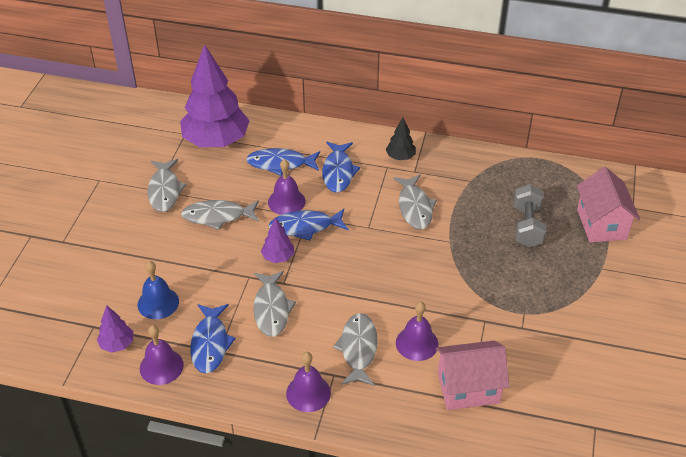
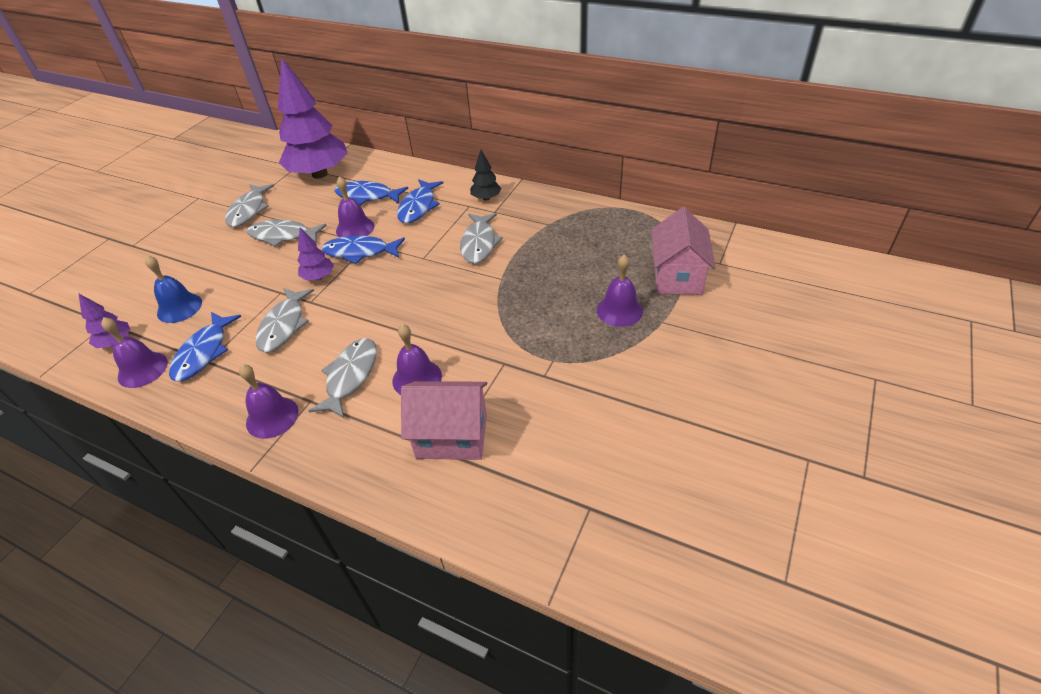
camera: 15 degrees right, 0 degrees up
(527, 226) = (592, 271): grey dumbbell -> none
(563, 261) = (619, 310): none -> purple bell

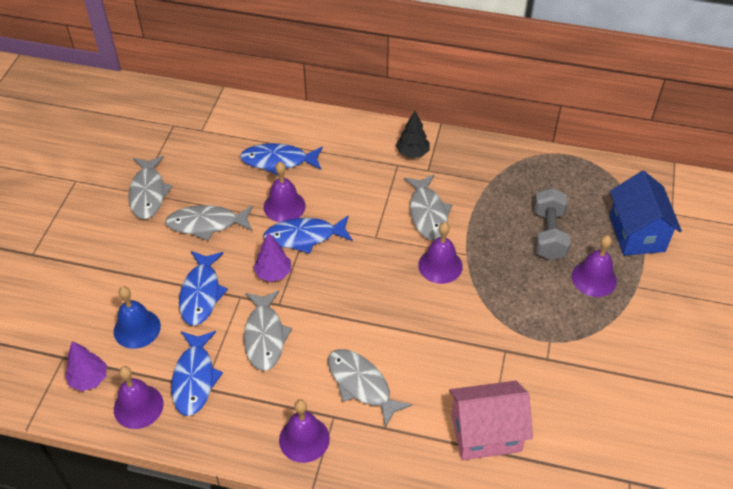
camera: 15 degrees left, 5 degrees up
(319, 174) = (207, 134): purple tree -> none
(350, 376) = (361, 385): grey fish -> grey fish turned 45 degrees counterclockwise
(417, 378) = (428, 378): purple bell -> purple bell (440, 265)
(418, 207) = (343, 171): blue fish -> blue fish (201, 293)
(587, 270) = (548, 234): none -> grey dumbbell
(677, 276) = (637, 233): pink house -> blue house

